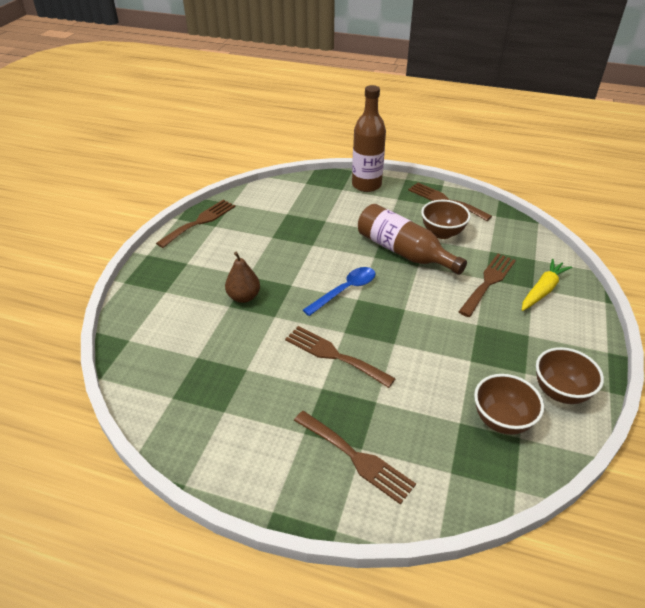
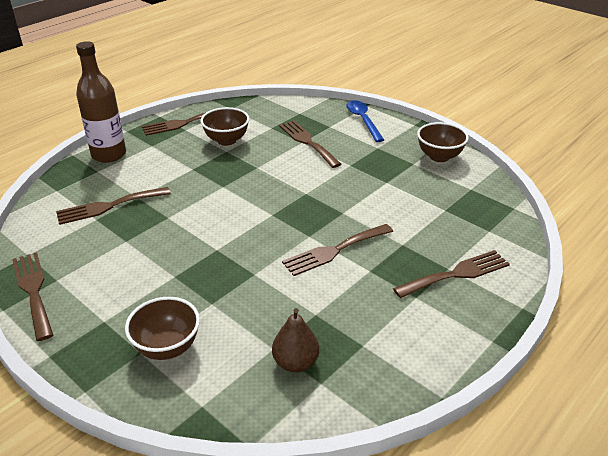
camera: 65 degrees left, 5 degrees down
(244, 297) = (206, 288): brown pear -> brown pear (295, 362)
(304, 212) = (109, 206): none -> brown fork
(345, 290) = (255, 218): blue spoon -> blue spoon (363, 120)
(404, 252) = (232, 168): brown bottle -> none
(501, 420) = (452, 190): brown bowl -> brown bowl (167, 347)
(542, 290) = (336, 123): yellow carrot -> none

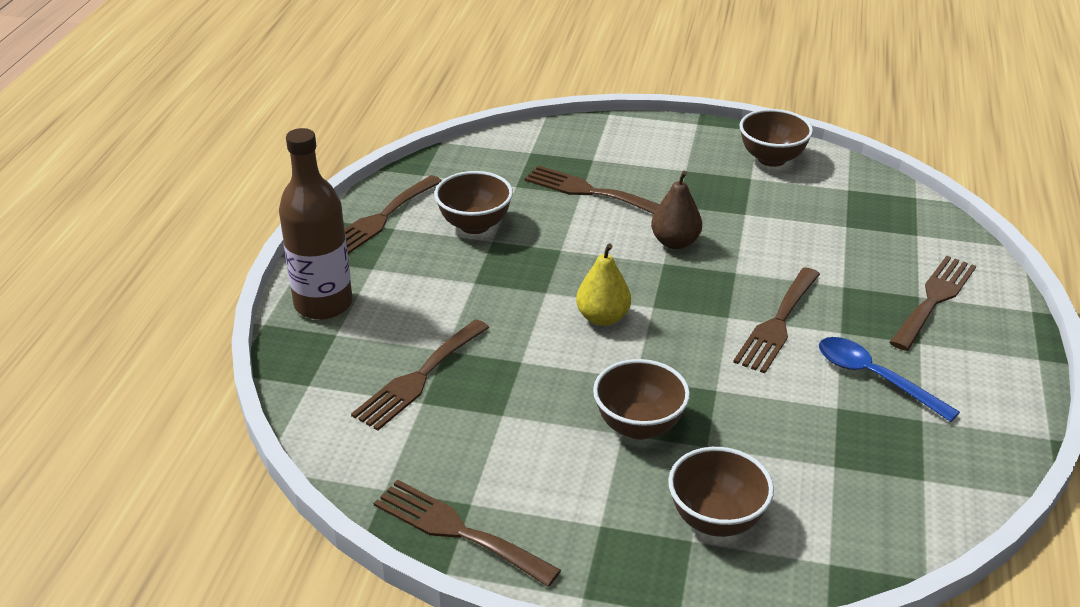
camera: 30 degrees left, 0 degrees up
(187, 276) = (639, 426): none -> brown bowl
(237, 210) = (602, 318): none -> yellow pear
(295, 362) = (875, 470): brown pear -> brown pear (675, 242)
(363, 120) = (627, 137): blue spoon -> blue spoon (875, 378)

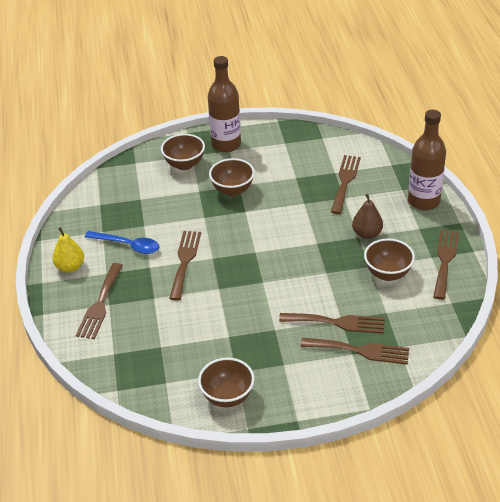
camera: 160 degrees right, 5 degrees up
(457, 531) = (283, 133): brown fork -> brown fork (360, 351)
(601, 543) = (226, 144): none -> brown bottle
(602, 318) = (278, 237): yellow pear -> yellow pear (70, 267)
(675, 242) = (262, 298): brown pear -> brown pear (367, 234)

